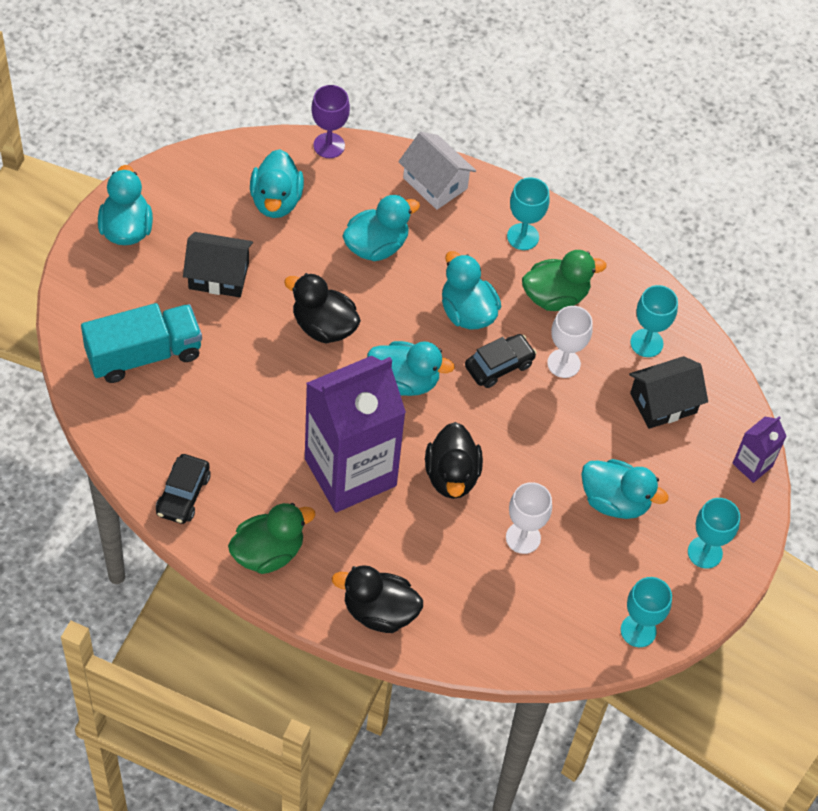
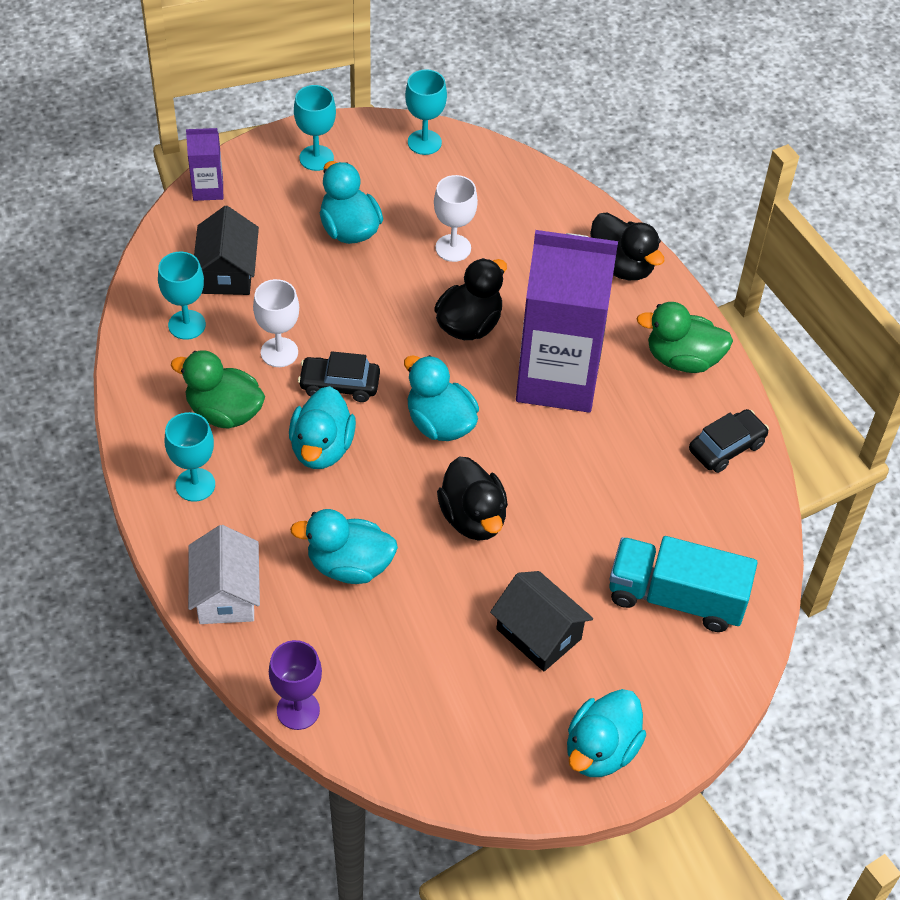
camera: 140 degrees left, 5 degrees down
(276, 201) = (411, 680): turquoise duck -> none
(663, 403) = (227, 272): black house -> black house turned 75 degrees clockwise

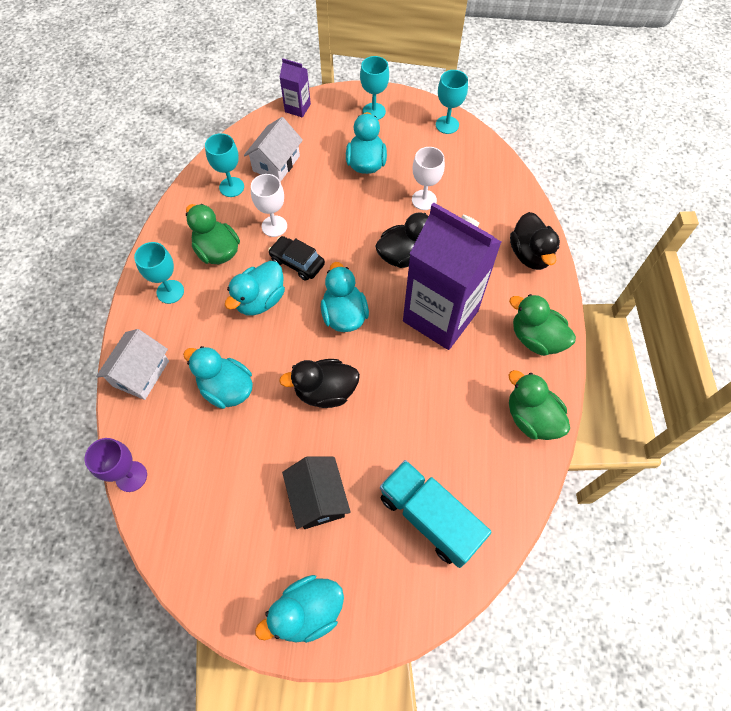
camera: 30 degrees right, 10 degrees up
(227, 272) = (276, 163): black house -> white house
(473, 518) = (325, 391): black duck -> black duck turned 75 degrees clockwise
(726, 447) = (531, 418): black car -> green duck

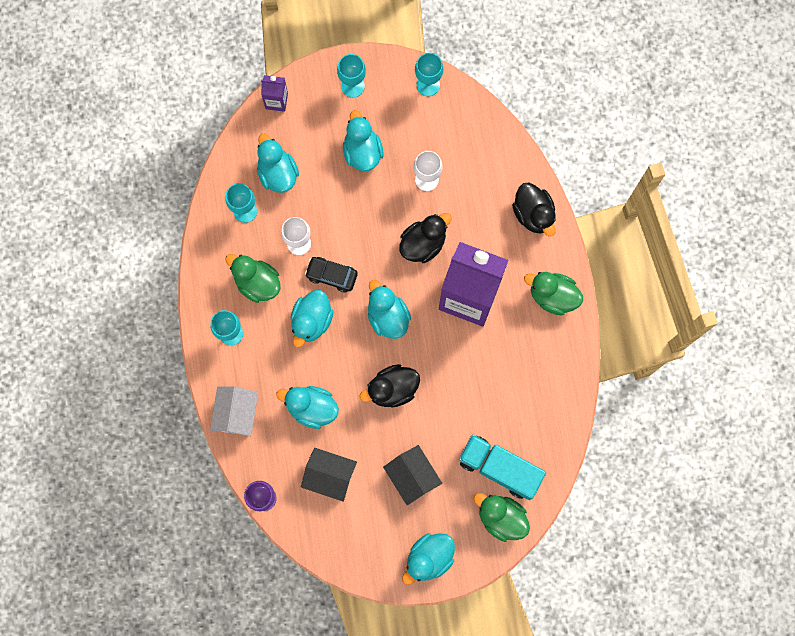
camera: 15 degrees left, 15 degrees up
(219, 470) = (330, 476): none -> black house
(276, 163) = (277, 173): white house -> turquoise duck
(531, 418) = (561, 368): green duck -> green duck (501, 517)

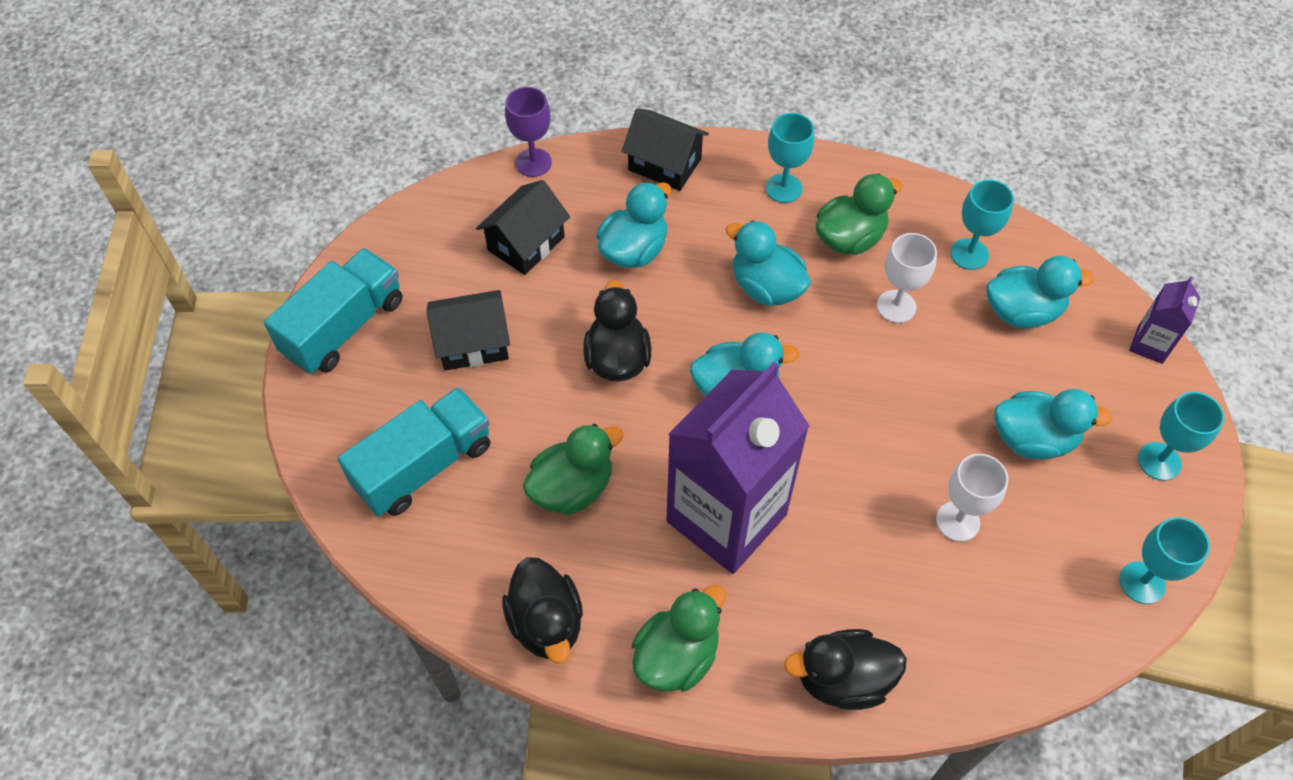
camera: 110 degrees right, 20 degrees down
(236, 413) = (665, 164): white house -> black house
(331, 275) = (829, 333): black car -> none
(423, 244) = (842, 478): black duck -> black duck (546, 623)
(429, 558) = (344, 327): turquoise duck -> turquoise truck
(501, 517) = (348, 442): green duck -> green duck (572, 488)

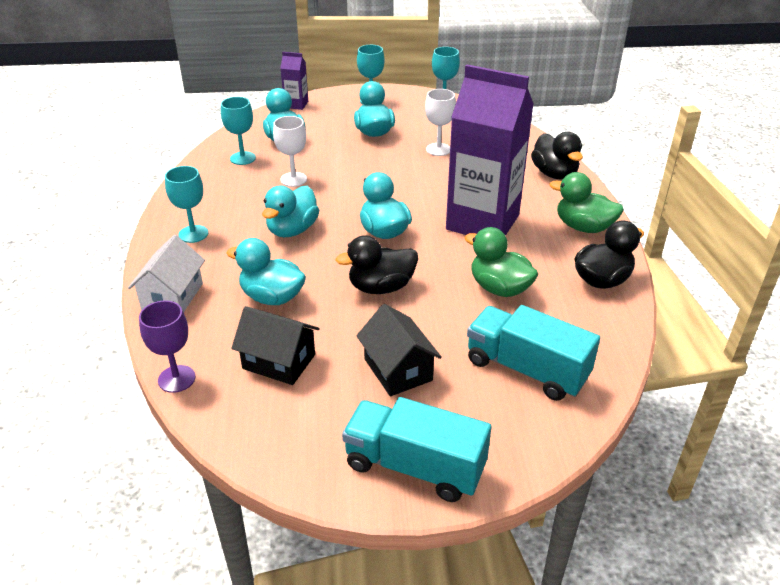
camera: 105 degrees left, 20 degrees down
(665, 164) = (172, 296): black house -> white house
(849, 238) = (238, 201): green duck -> none

